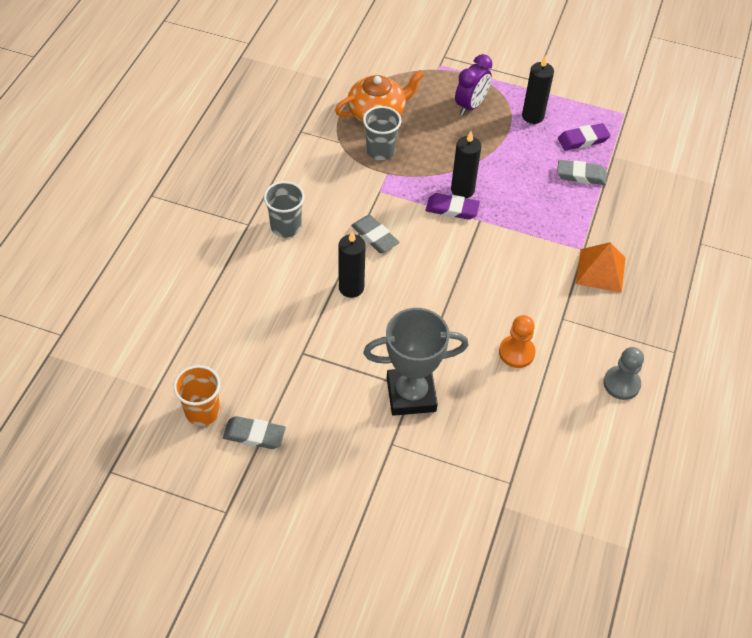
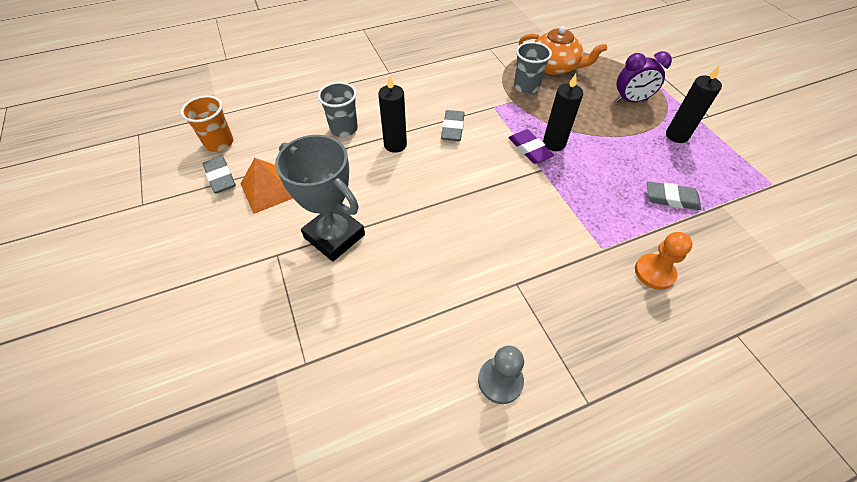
camera: 50 degrees right, 0 degrees up
(286, 227) = (407, 87): grey cup -> grey cup (344, 129)
(516, 352) = (445, 275): orange pawn -> orange pawn (654, 272)
(581, 175) = (671, 198): grey eraser -> grey eraser turned 45 degrees counterclockwise
(583, 140) = (705, 177): purple eraser -> none
(600, 270) = (599, 277): orange pyramid -> orange pyramid (269, 189)

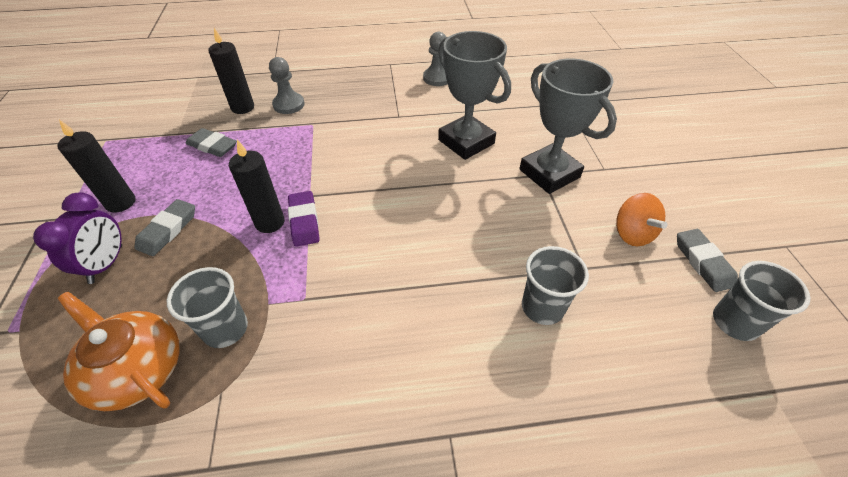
camera: 165 degrees left, 5 degrees down
(219, 143) = (735, 322): orange cup -> grey cup
(269, 189) = (632, 233): orange pyramid -> orange spinning top
(395, 145) = (470, 263): black candle -> black candle (242, 107)
(425, 260) = (466, 142): none -> grey trophy
(452, 128) = (383, 272): grey eraser -> grey eraser (168, 230)
(631, 100) = (106, 264): purple clock -> purple clock turned 90 degrees clockwise
(654, 272) = (289, 105): orange pawn -> grey pawn

